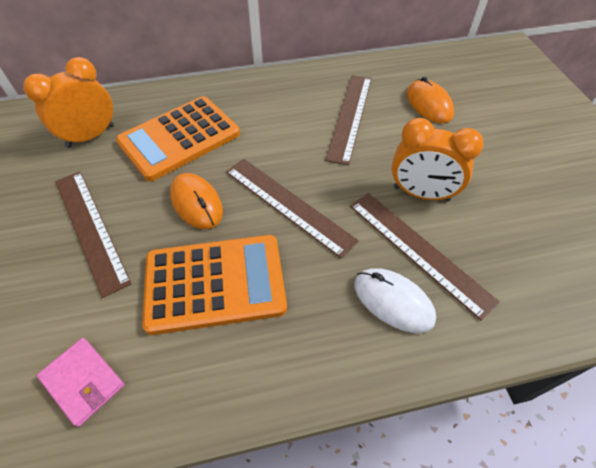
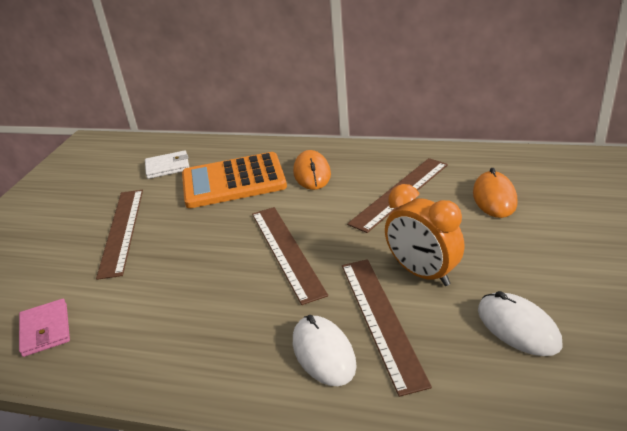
camera: 30 degrees right, 20 degrees down
(91, 136) = (168, 167): orange clock -> white wallet
(196, 203) = (212, 232): orange mouse -> orange mouse (312, 173)
(215, 283) = (183, 293): orange calculator -> none
(522, 223) = (518, 327): none -> white mouse

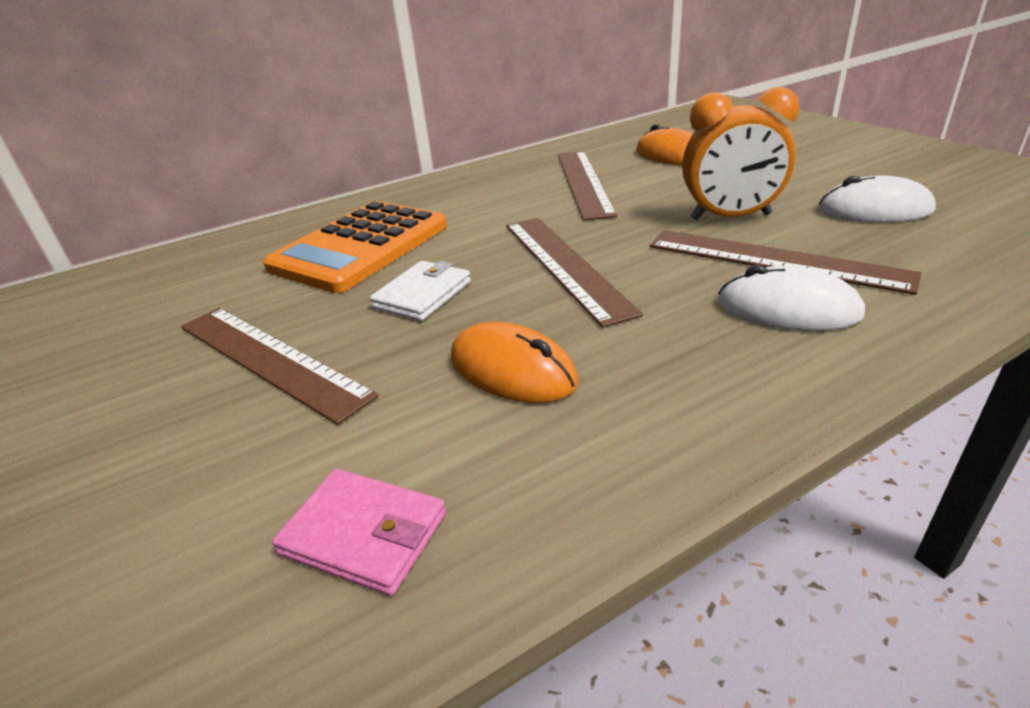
camera: 45 degrees left, 0 degrees up
(168, 167) = (217, 275): white wallet -> white wallet (423, 294)
(286, 251) = (564, 265): brown ruler -> brown ruler turned 45 degrees clockwise
(312, 173) = (453, 205): orange mouse -> orange mouse (512, 370)

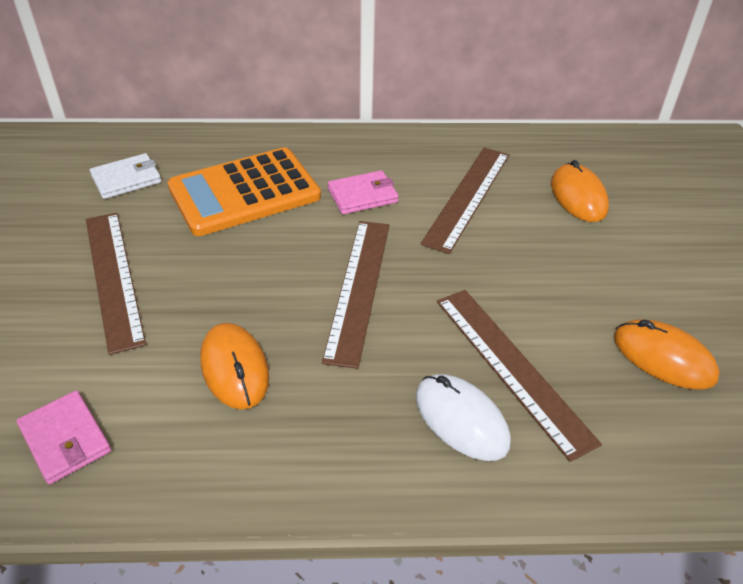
camera: 25 degrees right, 10 degrees up
(423, 294) = (242, 267): white wallet -> white wallet (126, 179)
(487, 211) = (363, 195): none -> pink wallet
(730, 217) = (535, 301): orange clock -> none
(874, 210) = (663, 357): white mouse -> orange mouse

